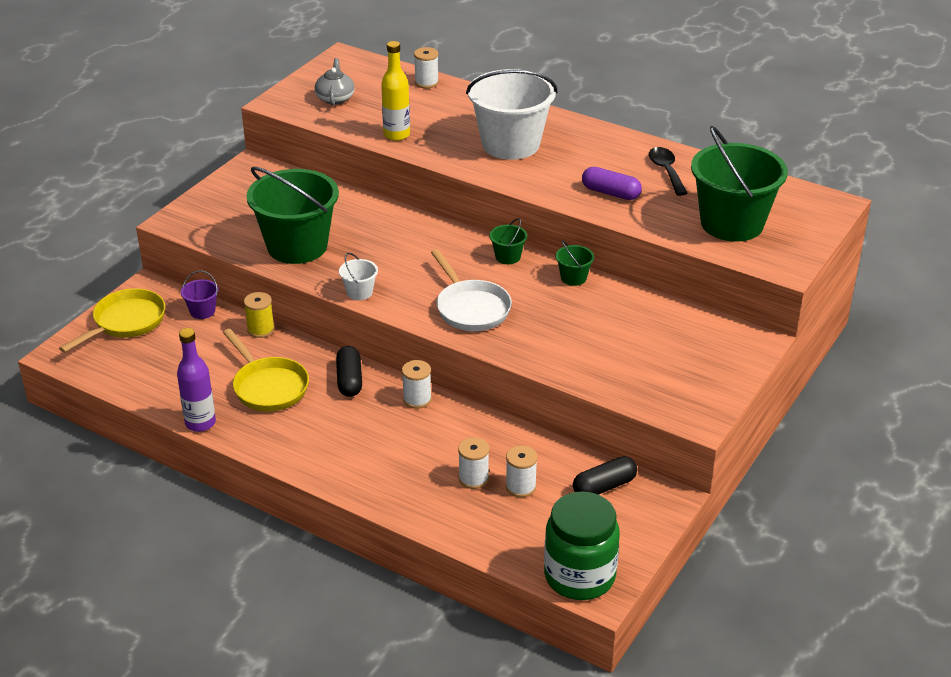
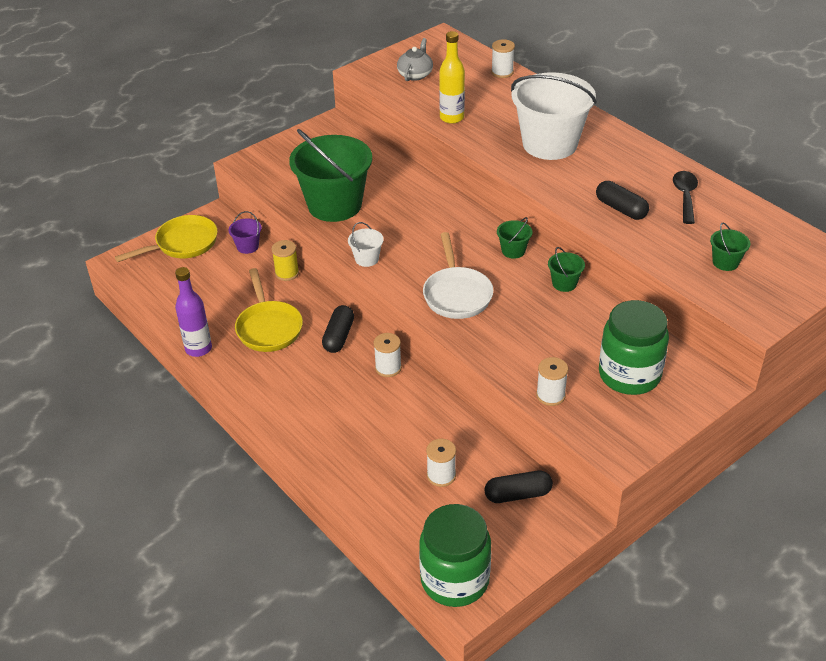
camera: 20 degrees right, 5 degrees up
(473, 478) = (403, 457): white spool -> white spool (550, 395)
(610, 193) = (621, 209): purple capsule -> black capsule
(675, 348) = (629, 375): none -> green jar
(732, 223) = (725, 262): green bucket -> green bucket, size x0.42

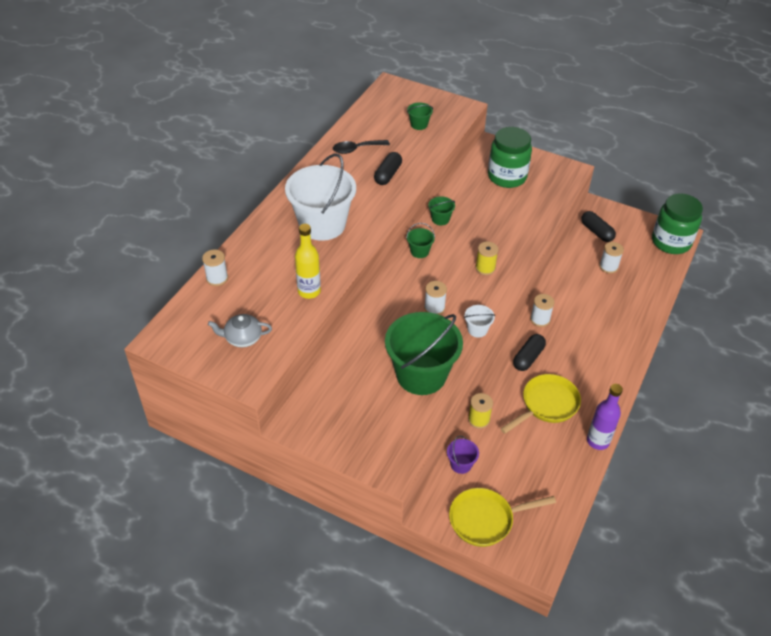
camera: 115 degrees left, 5 degrees up
(183, 244) = (485, 519): yellow pan -> yellow pan turned 45 degrees counterclockwise
(339, 336) = (528, 358): black capsule -> black capsule turned 45 degrees counterclockwise
(457, 294) = (485, 268): white pan -> yellow spool
(550, 395) = (547, 204): white spool -> white spool (434, 308)

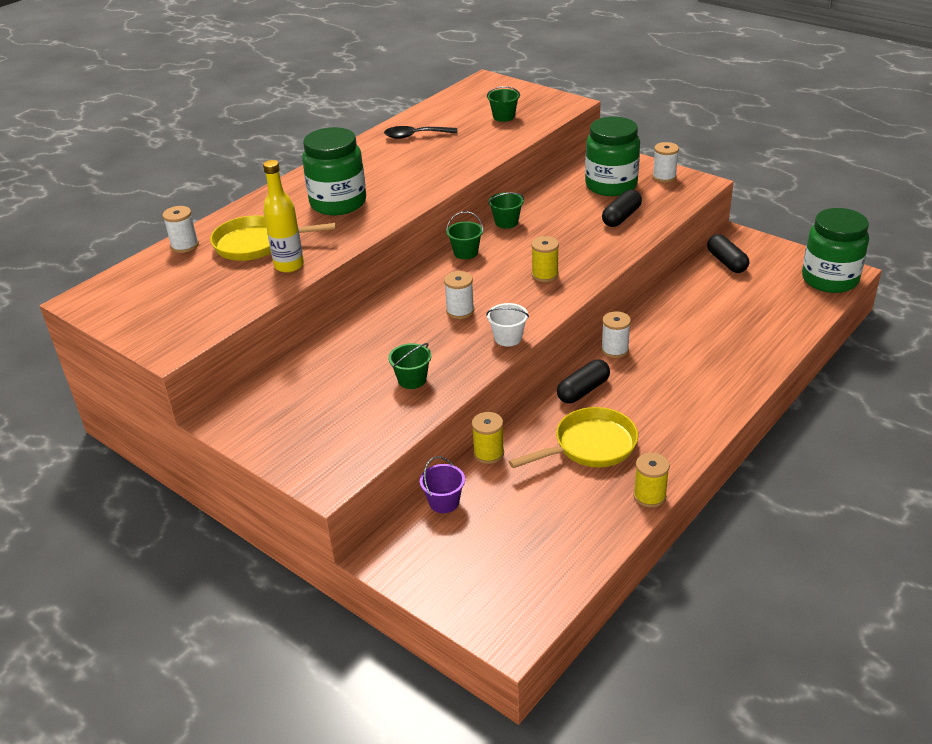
camera: 15 degrees right, 10 degrees down
(242, 338) = (183, 305): grey teapot -> none
(322, 224) = (338, 203): white bucket -> green jar
(388, 174) = (443, 161): black capsule -> black capsule (621, 217)
(421, 375) = (412, 380): green bucket -> green bucket, size x0.42
(485, 519) = (452, 572): yellow pan -> yellow pan (256, 244)
(598, 441) = (649, 496): purple bottle -> yellow spool
(608, 267) = (731, 300): white spool -> white spool (664, 177)

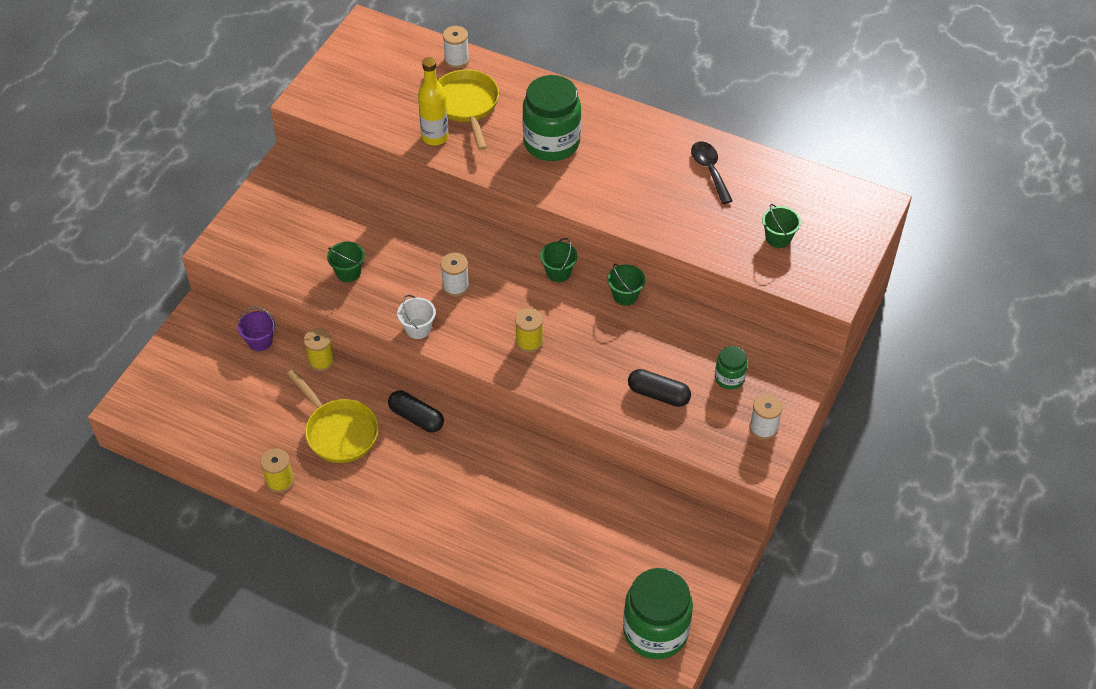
camera: 75 degrees right, 15 degrees up
(611, 185) = (729, 378): green jar -> green jar, size x0.50
(615, 350) = (484, 436): white spool -> none
(726, 262) = (670, 527): black capsule -> none

